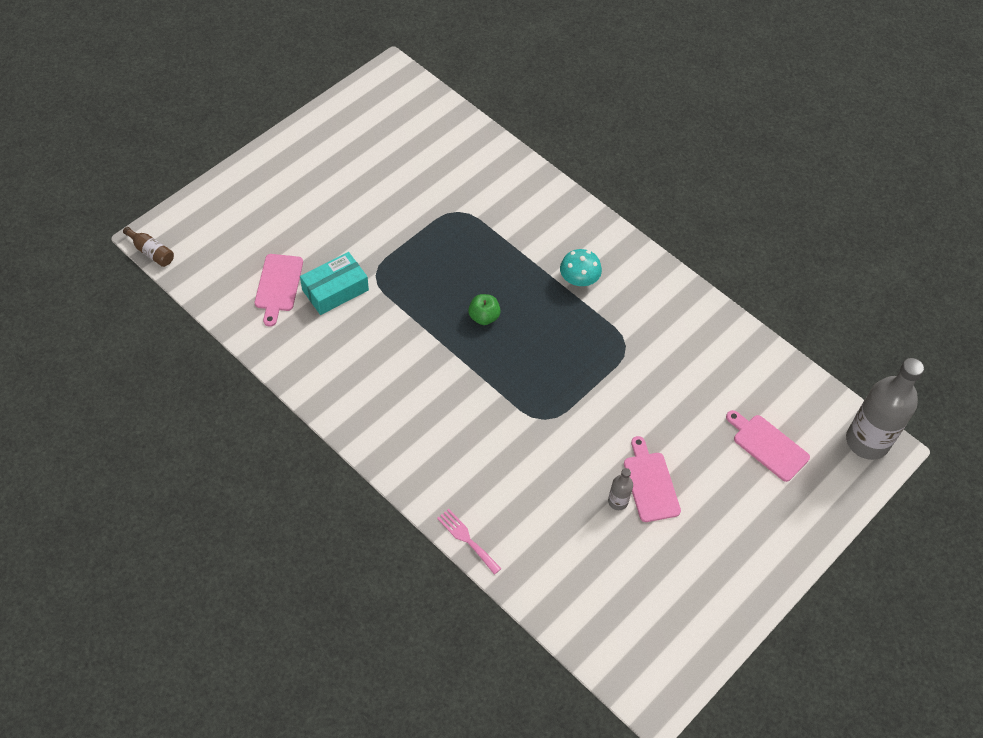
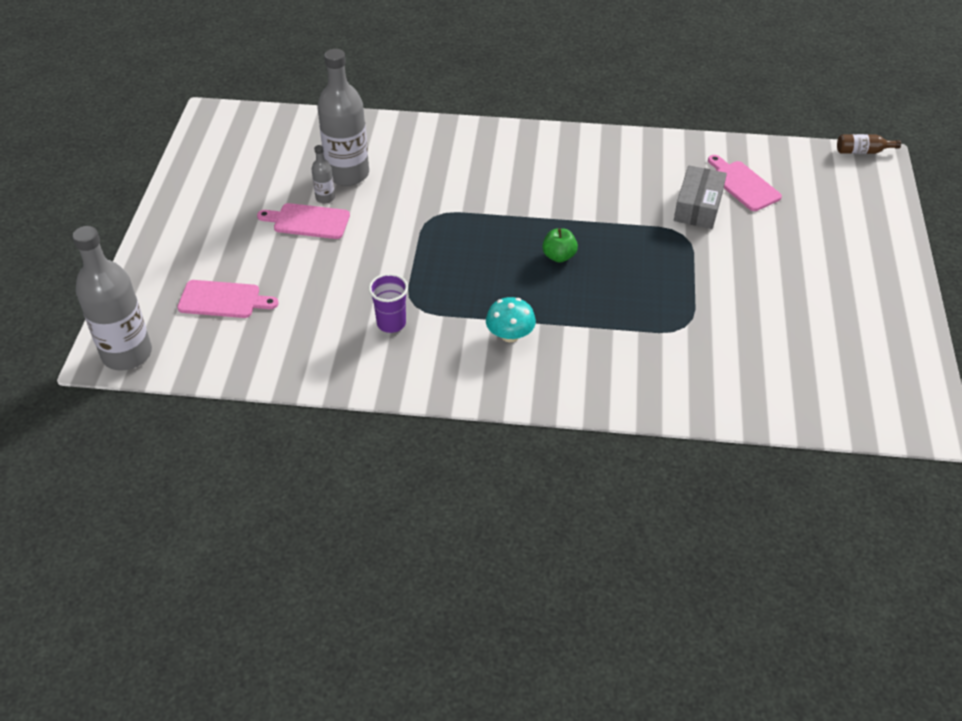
camera: 145 degrees right, 10 degrees down
(335, 290) = (698, 206): turquoise box -> grey box
(467, 539) = (417, 124): pink fork -> none
(578, 517) = (348, 174): none -> grey bottle
(650, 483) = (308, 221): pink cutting board -> pink cutting board turned 150 degrees clockwise
(654, 341) = (391, 323): none -> purple cup

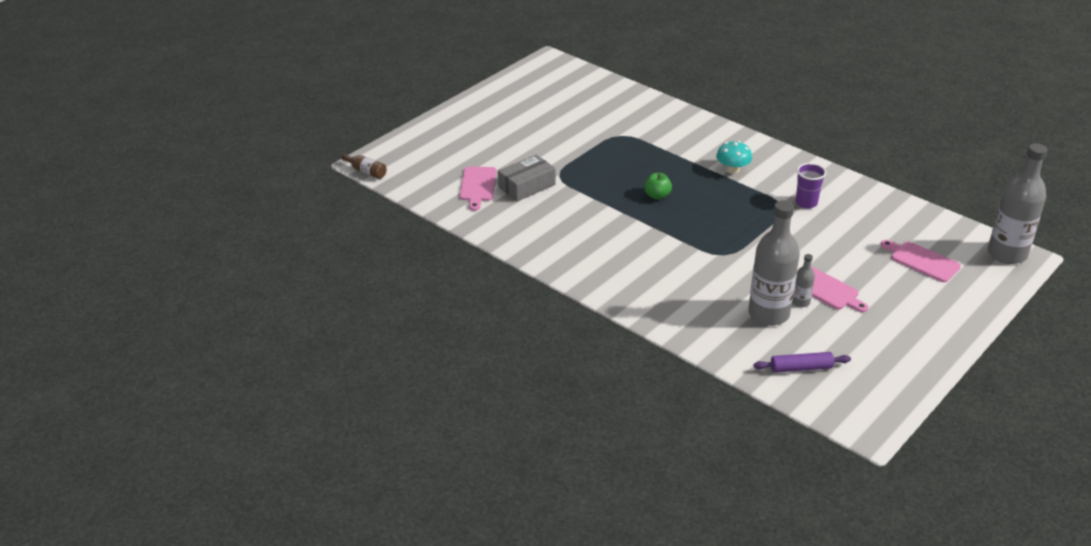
camera: 145 degrees left, 10 degrees down
(290, 139) = (801, 368): none -> purple rolling pin

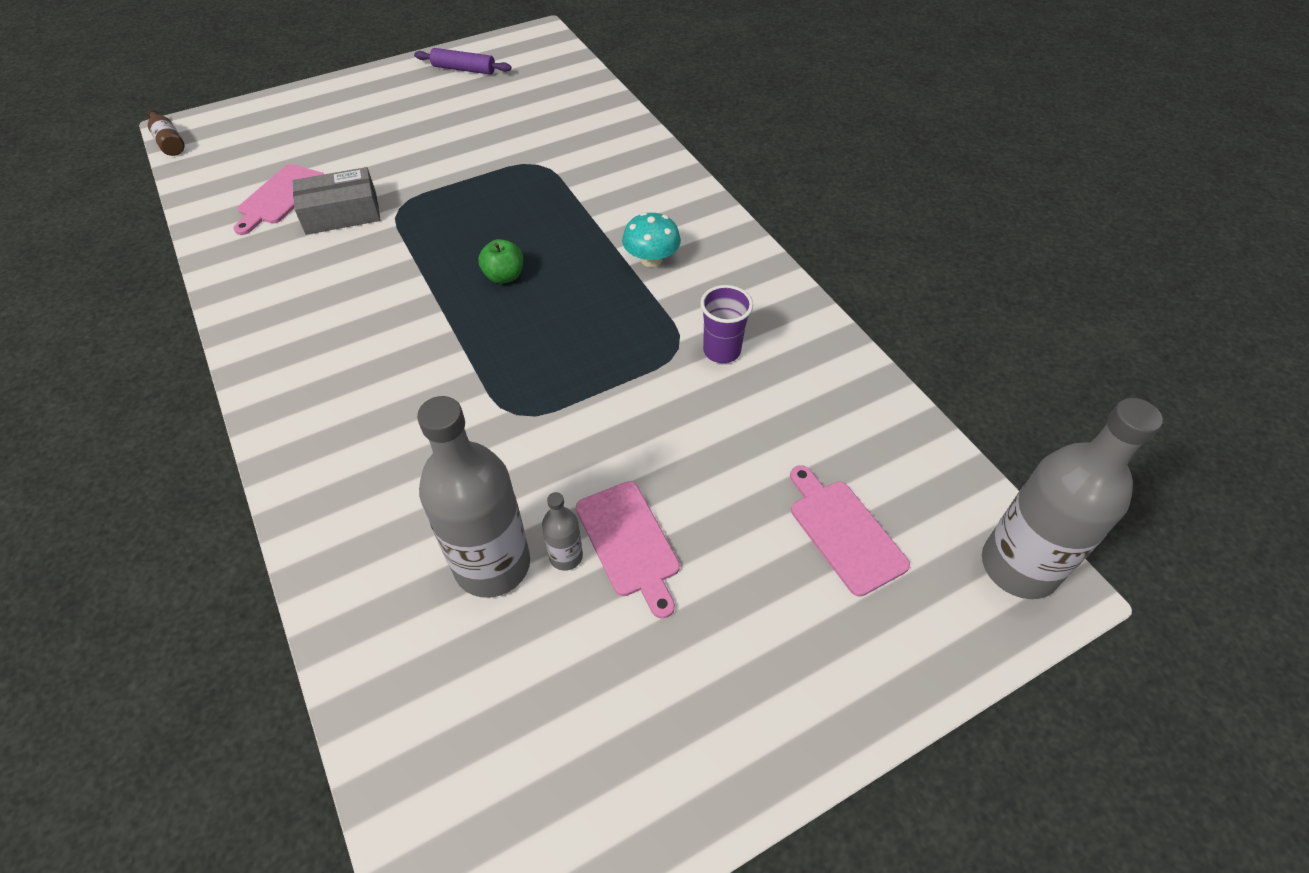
camera: 20 degrees right, 15 degrees up
(801, 368) = (453, 716): purple rolling pin -> purple rolling pin (464, 69)

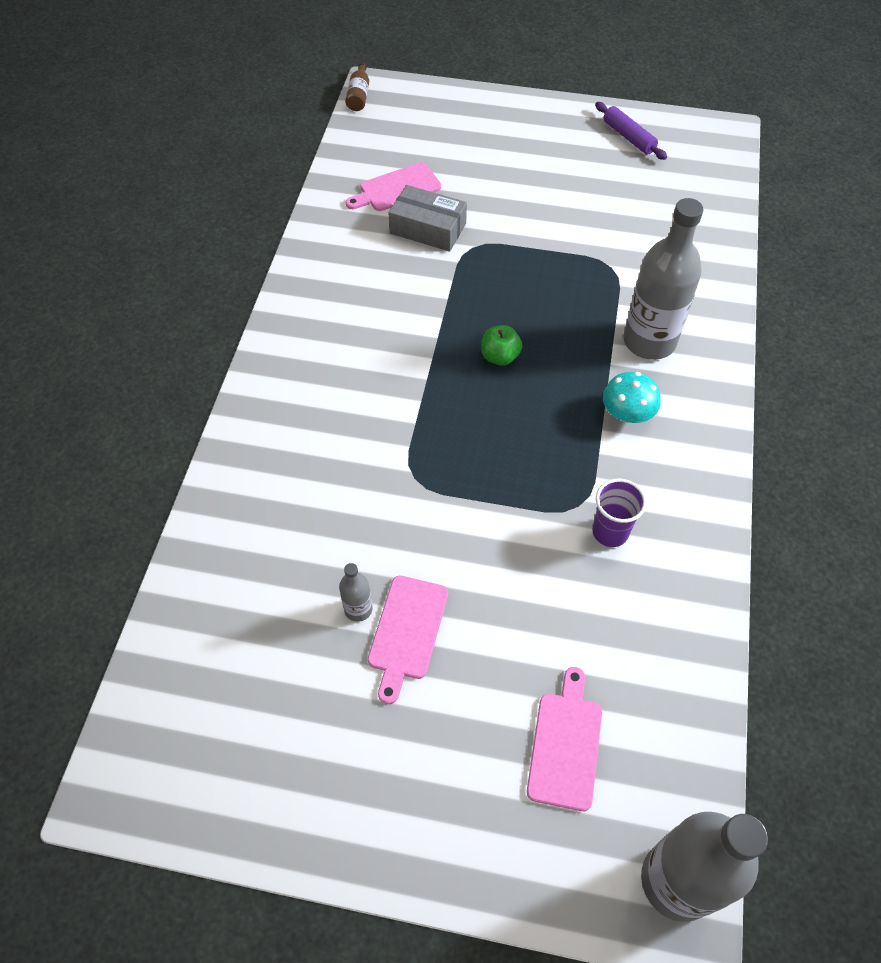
camera: 40 degrees right, 5 degrees up
(492, 565) = (309, 579): grey bottle -> grey bottle (649, 341)

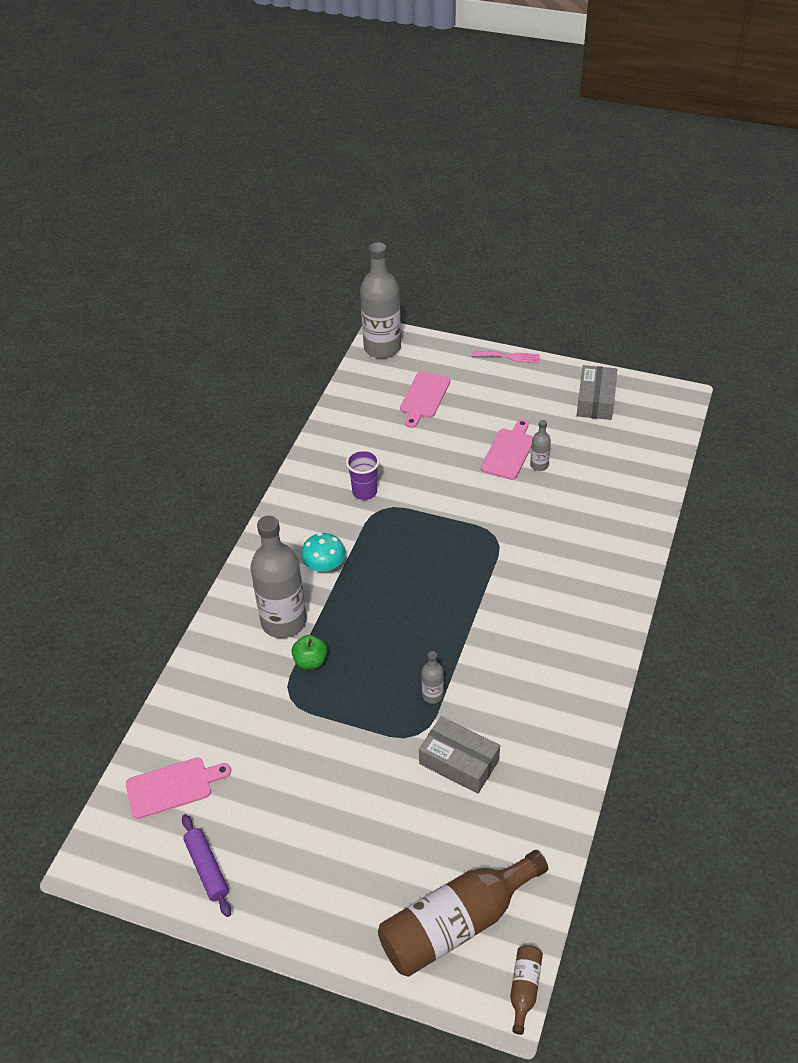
camera: 170 degrees left, 10 degrees down
(260, 771) = (596, 400): none -> grey box
(397, 189) = (486, 819): pink cutting board -> pink cutting board (173, 787)
(414, 124) = (456, 923): none -> brown bottle
(423, 881) = (509, 357): none -> pink fork
(463, 282) = (432, 695): none -> grey bottle
(500, 356) = (414, 621): green apple -> green apple (310, 661)

